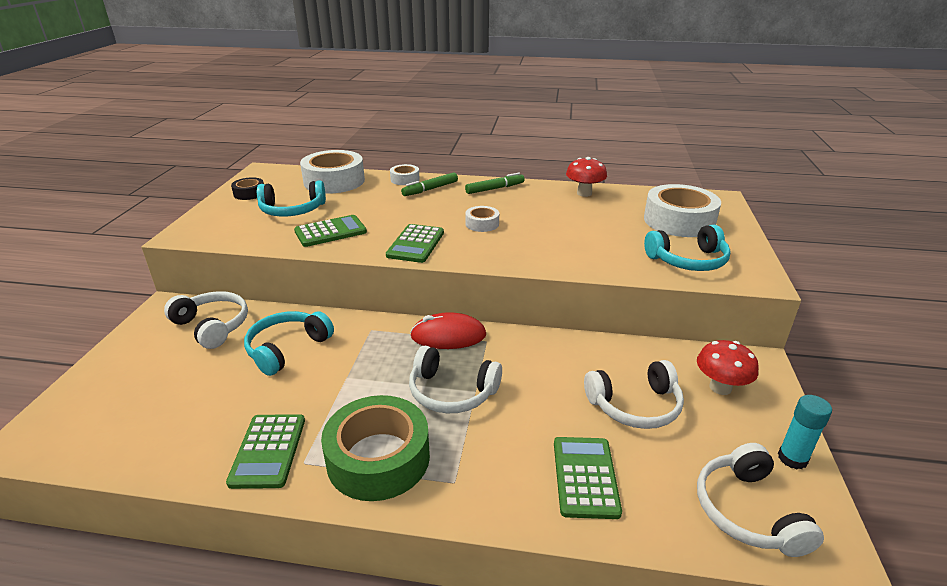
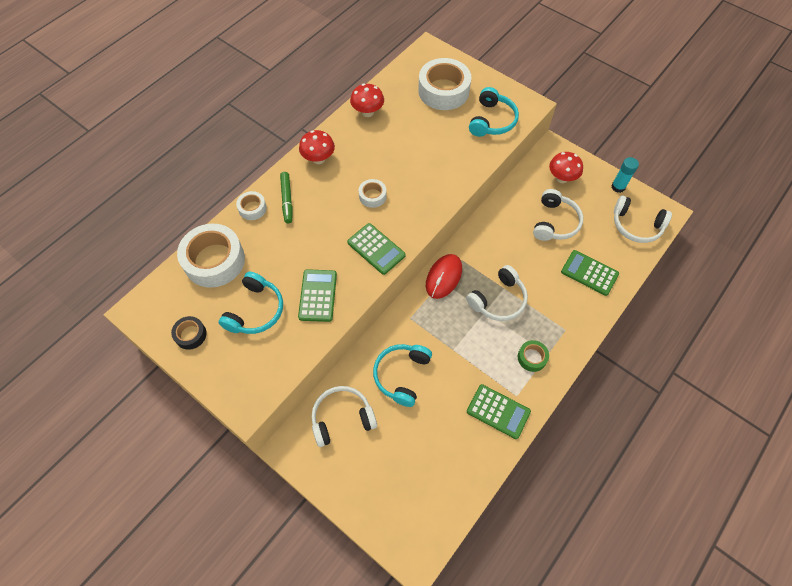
camera: 60 degrees left, 30 degrees up
(287, 349) = (402, 375): turquoise headphones -> turquoise headphones turned 45 degrees clockwise
(378, 458) = (532, 357): green tape -> green tape, size x0.48
(495, 188) = (318, 159): green marker -> red mushroom

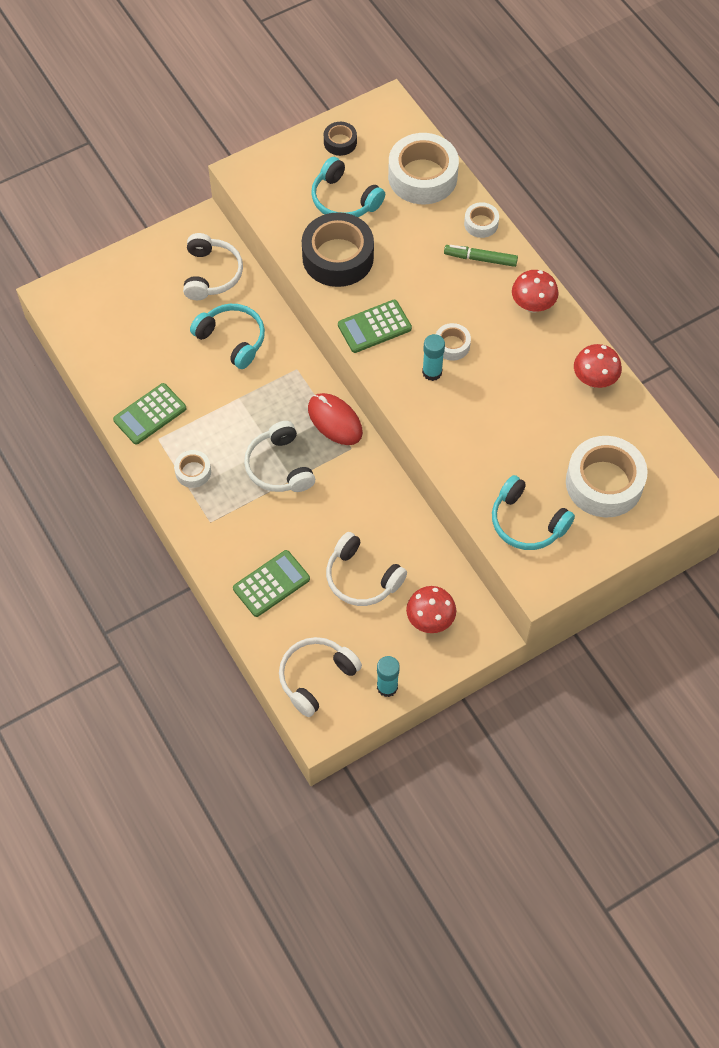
camera: 110 degrees right, 0 degrees up
(318, 295) = (338, 257): green calculator -> black tape
(401, 201) = (432, 372): none -> turquoise glue stick
(532, 357) = (193, 472): green tape -> white tape

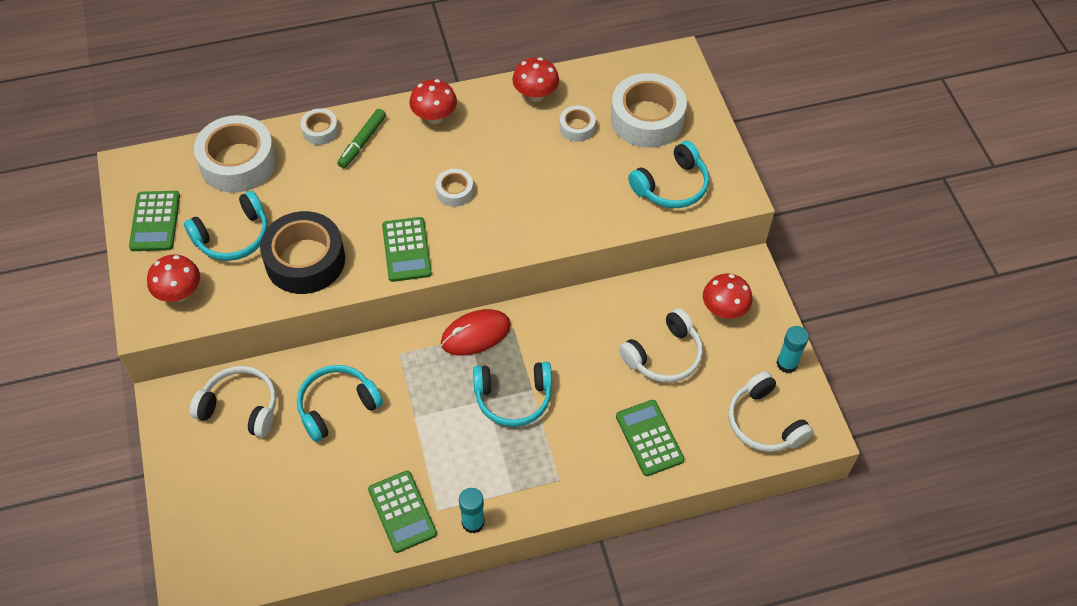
camera: 75 degrees left, 5 degrees down
(193, 472) = (492, 483): white tape -> white tape (577, 127)
(276, 183) = (179, 293): none -> red mushroom
(279, 466) = (513, 398): white headphones -> turquoise headphones
(340, 142) = (155, 221): black tape -> green calculator
(432, 372) = (480, 215): turquoise glue stick -> turquoise glue stick (473, 522)

